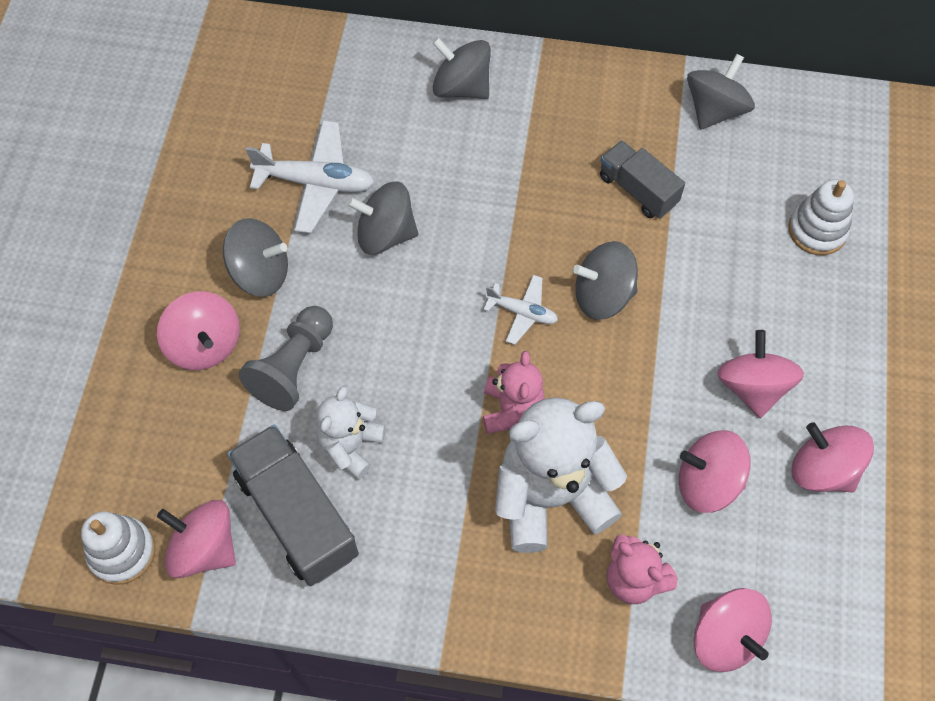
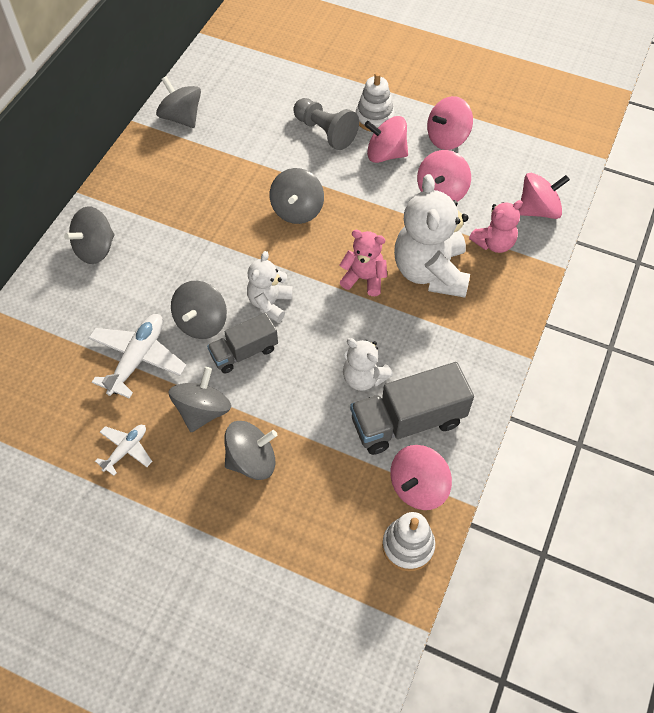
camera: 75 degrees left, 5 degrees down
(205, 344) = (252, 460): pink spinning top -> grey spinning top
(293, 367) = (291, 402): grey pawn -> grey pawn (325, 132)
(436, 303) = (270, 303): none -> white teddy bear
(522, 312) = (294, 256): white plane -> white plane (126, 450)
(638, 190) = (225, 172): grey truck -> grey truck (244, 352)
(817, 230) = (290, 95): white stacking toy -> white stacking toy (374, 118)

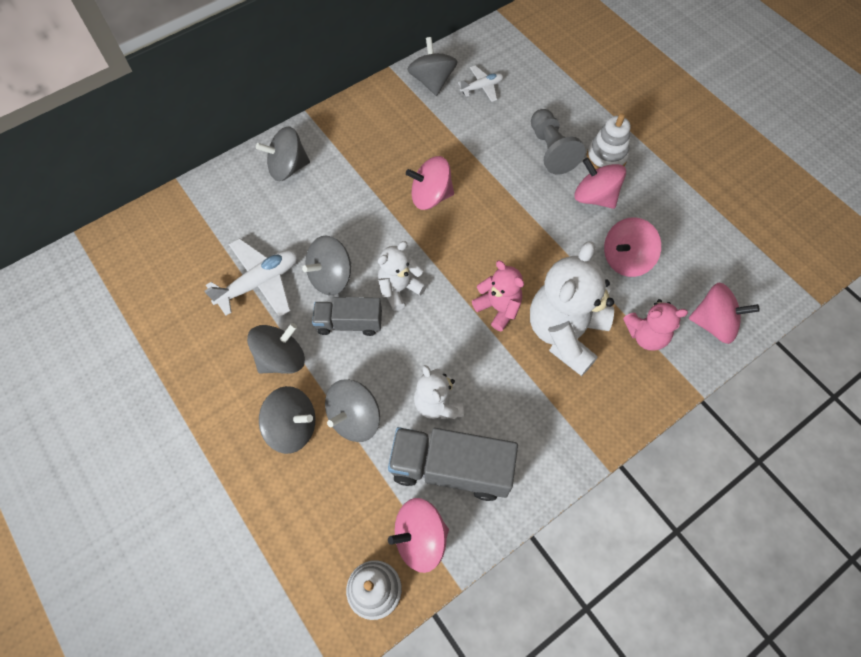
camera: 30 degrees right, 5 degrees up
(126, 450) = (199, 359): white plane -> white plane (482, 87)
(297, 210) = (479, 213): grey spinning top -> grey spinning top (355, 418)
(447, 138) = (665, 208): pink spinning top -> pink spinning top (430, 196)

